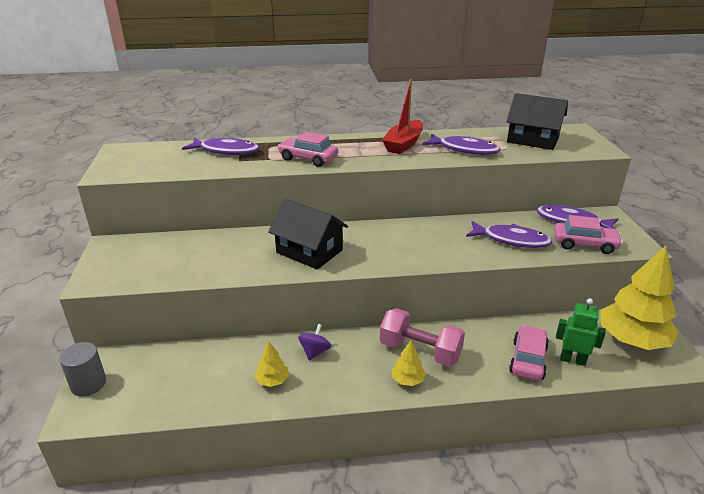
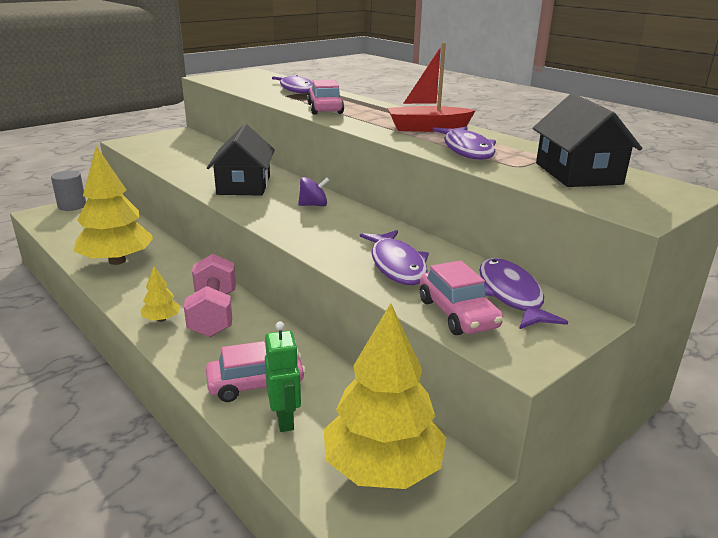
camera: 55 degrees right, 5 degrees down
(272, 380) = (117, 261): yellow tree -> yellow tree, size x2.29
(315, 352) = (169, 266): purple spinning top -> purple spinning top (313, 205)

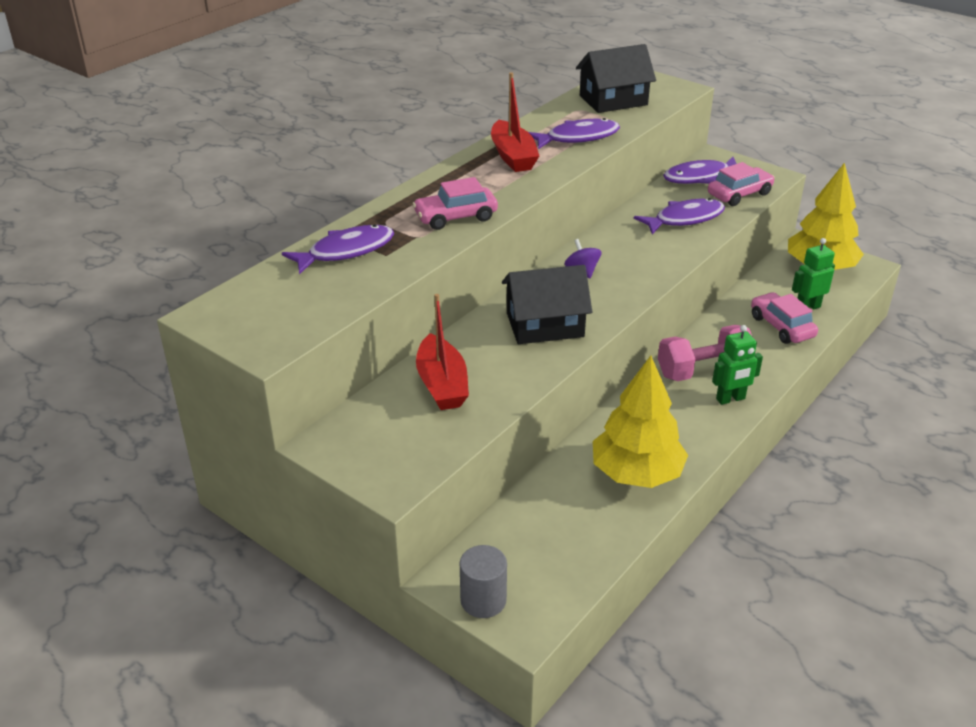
camera: 100 degrees left, 10 degrees up
(161, 319) = (730, 399): yellow tree -> green robot
(203, 155) = (442, 384): none -> red boat

